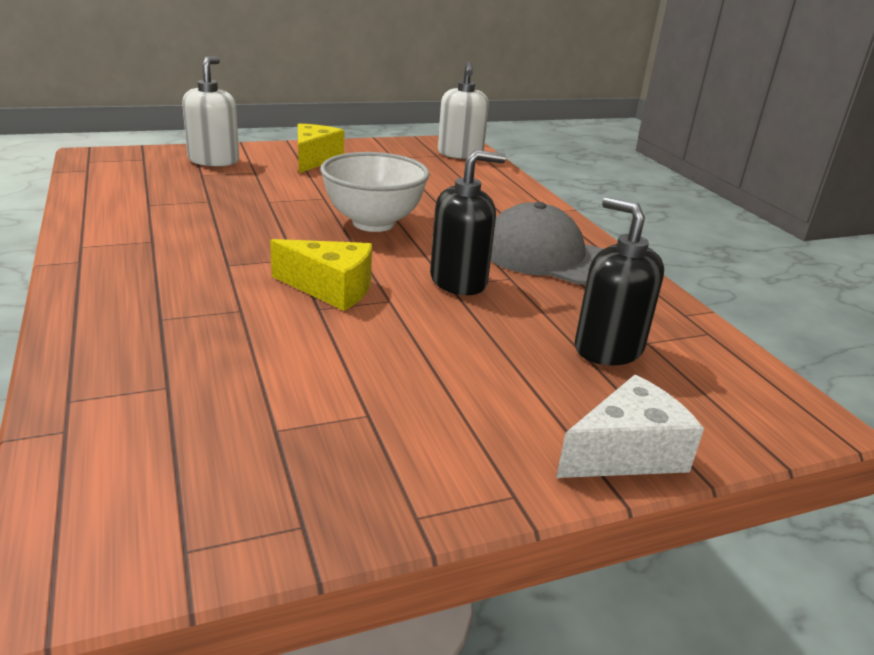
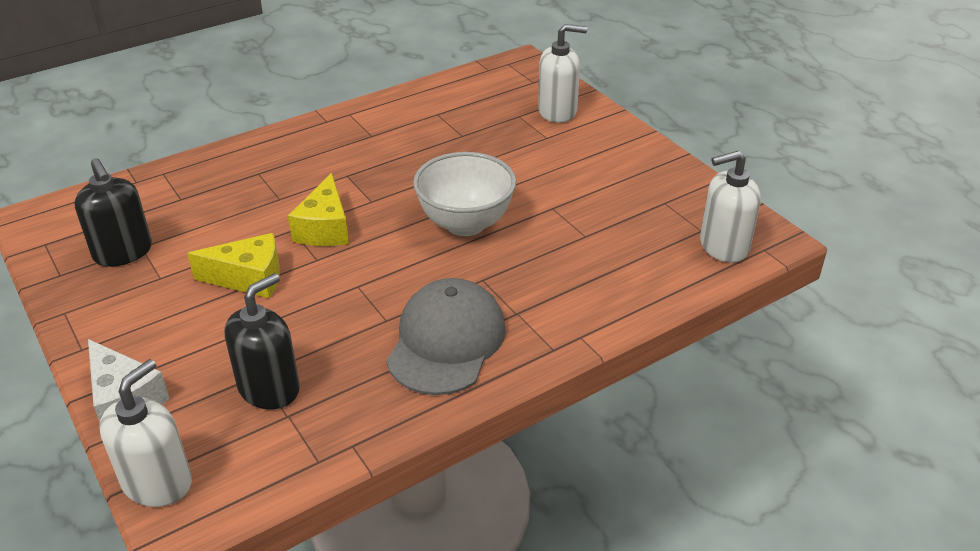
camera: 80 degrees right, 10 degrees up
(314, 159) = (609, 158): yellow cheese -> yellow cheese (249, 278)
(459, 281) = (365, 290): black soap dispenser -> black soap dispenser (123, 252)
(761, 430) = (157, 482): none -> white soap dispenser

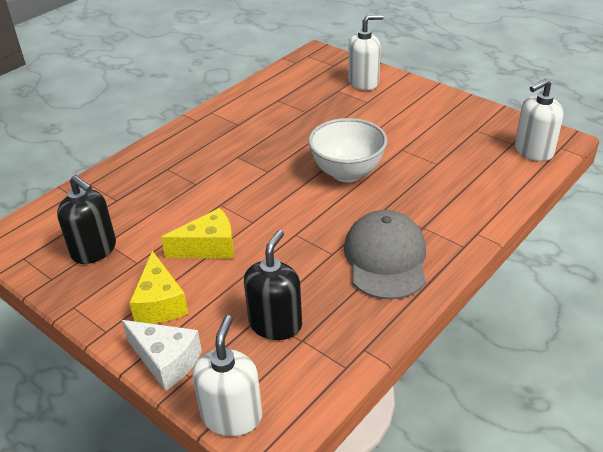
camera: 15 degrees left, 0 degrees up
(325, 228) = (244, 198): yellow cheese -> yellow cheese (160, 303)

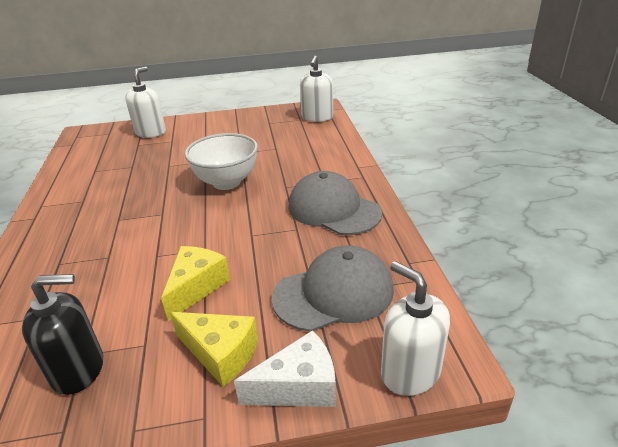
camera: 50 degrees left, 5 degrees down
(275, 324) = (334, 293): black soap dispenser -> grey cap

